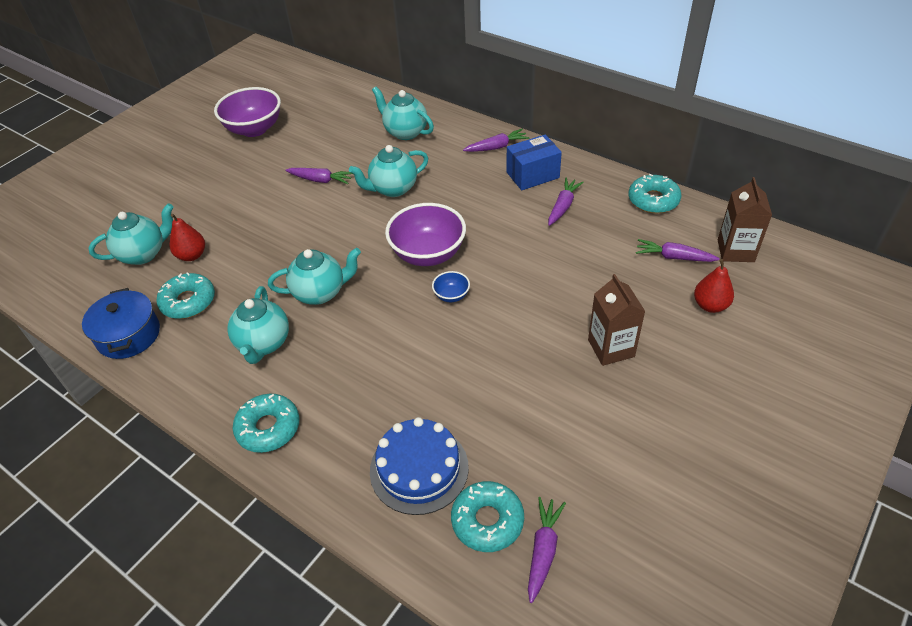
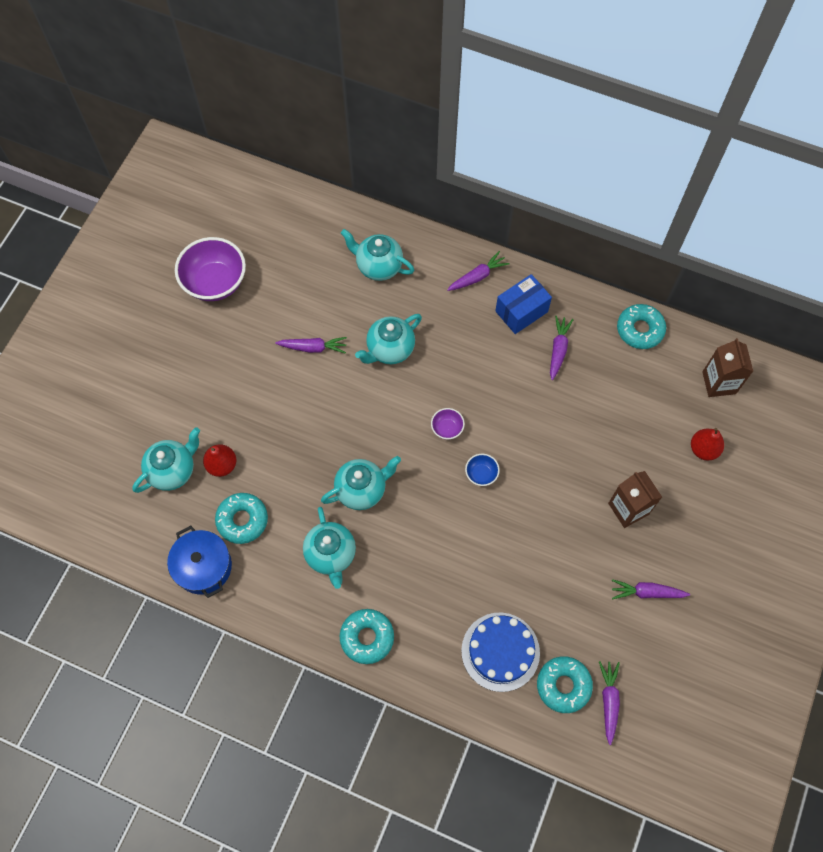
camera: 15 degrees left, 20 degrees up
(428, 254) = (447, 428): purple bowl -> purple bowl, size x0.46
(674, 257) = (667, 398): purple carrot -> purple carrot (647, 592)

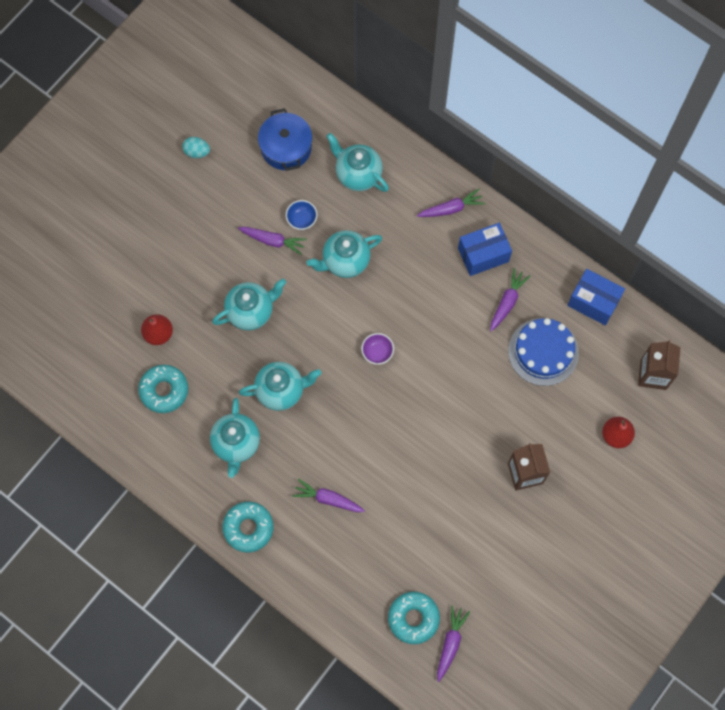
camera: 15 degrees right, 5 degrees up
(173, 470) = (112, 327): turquoise teapot -> turquoise teapot (251, 311)
(203, 566) = (118, 424): blue pot -> blue pot (286, 148)
(215, 282) = (197, 152): purple bowl -> turquoise egg
(481, 474) = (396, 404): blue bowl -> blue bowl (302, 219)
(500, 651) = (365, 573): blue cake -> blue cake (543, 352)
(640, 330) = (593, 302): turquoise donut -> blue box
(647, 592) = (517, 555): purple carrot -> purple carrot (328, 499)

